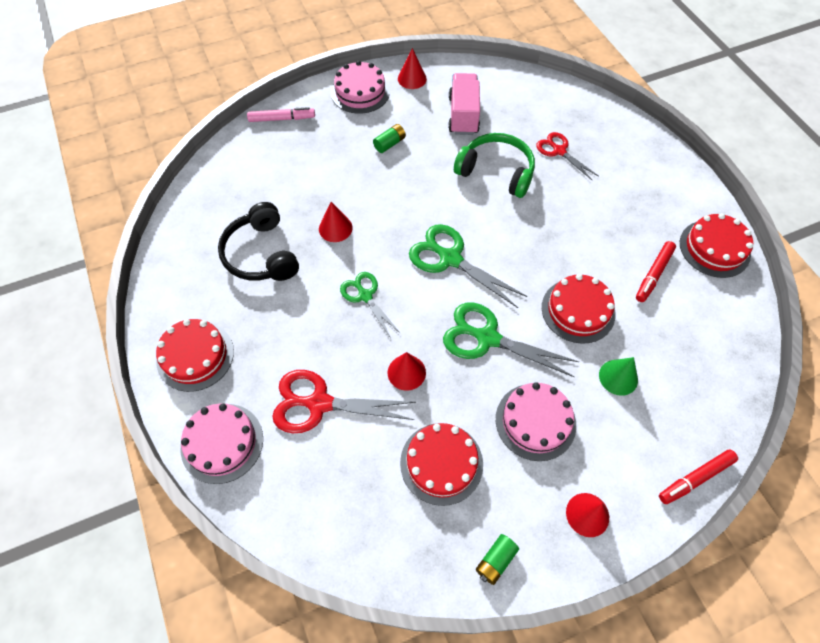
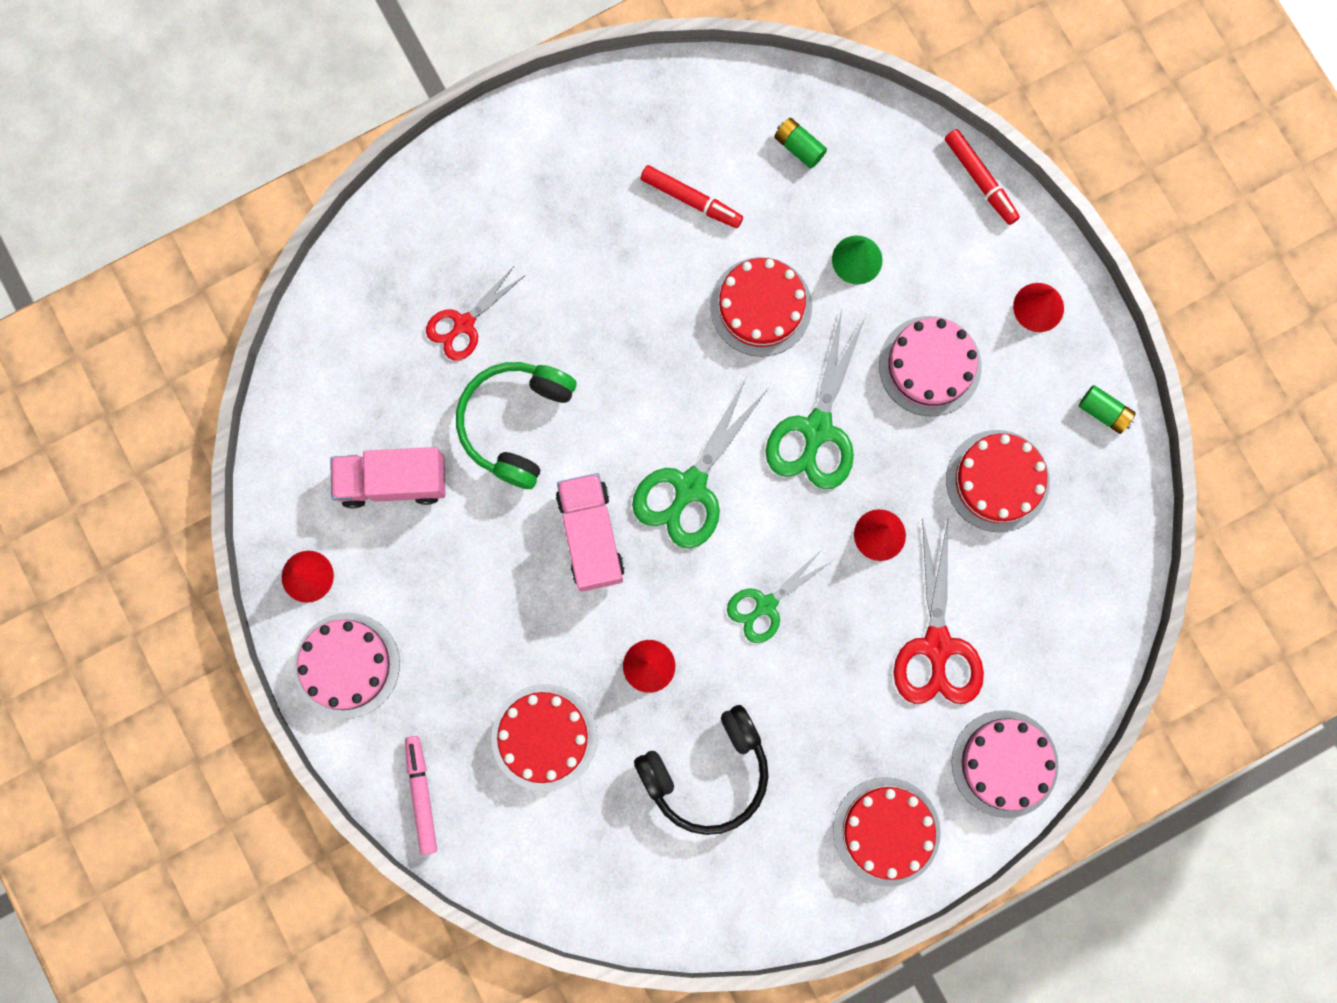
camera: 95 degrees left, 20 degrees up
(389, 144) = (467, 600): green battery -> green battery (799, 147)
(422, 204) = (591, 536): none -> pink truck
(714, 248) = (638, 111): red cake -> red cake (544, 737)

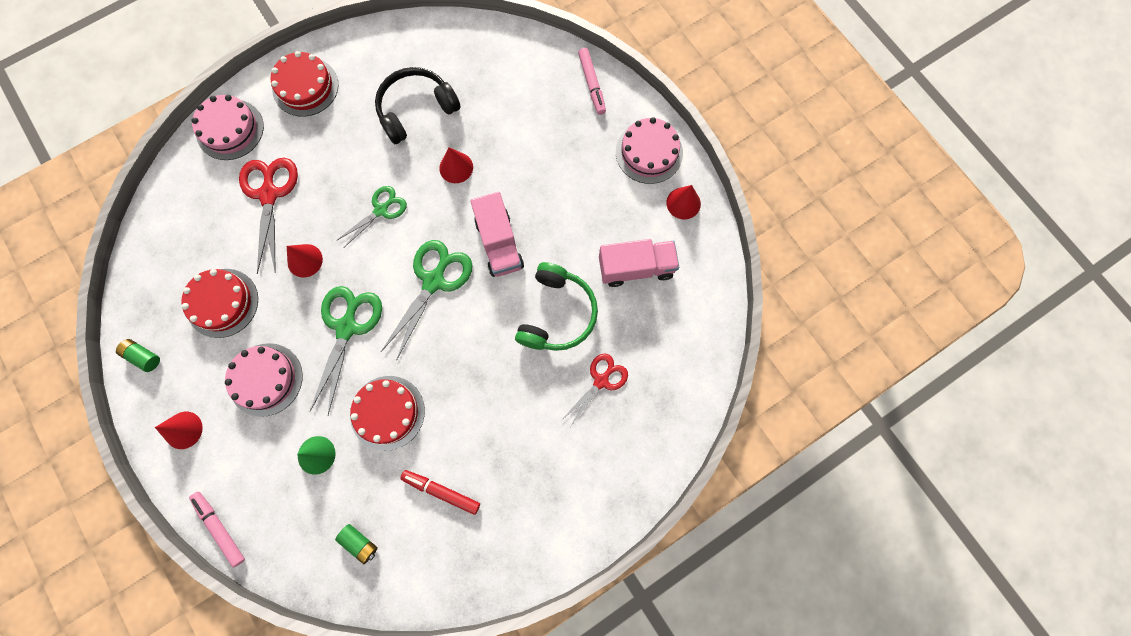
camera: 175 degrees right, 5 degrees down
(544, 737) = (519, 121): red cake -> none
(980, 180) = (220, 528): red marker -> pink marker

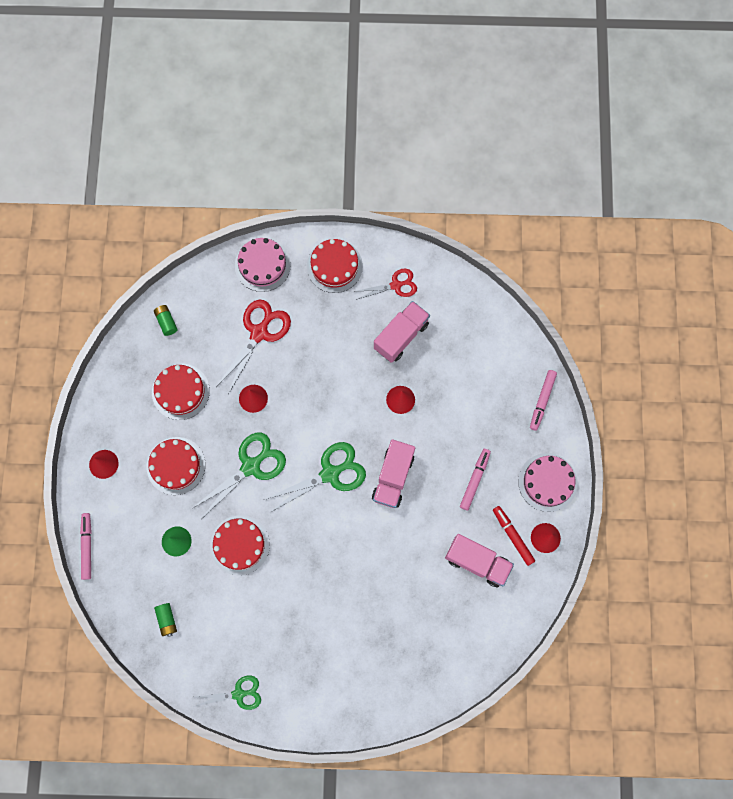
camera: 35 degrees right, 0 degrees up
(143, 356) = (108, 395): green battery -> green battery (166, 322)
(265, 379) = (176, 465): pink cake -> red cake
(381, 210) = (327, 396): green scissors -> green scissors (238, 694)
(416, 110) = (401, 336): black headphones -> pink truck
(441, 491) = (240, 624): red marker -> red marker (513, 536)
(557, 314) = (399, 556): green headphones -> none
(580, 194) = (474, 480): none -> pink marker
(601, 381) = (396, 625): red scissors -> red scissors (396, 285)

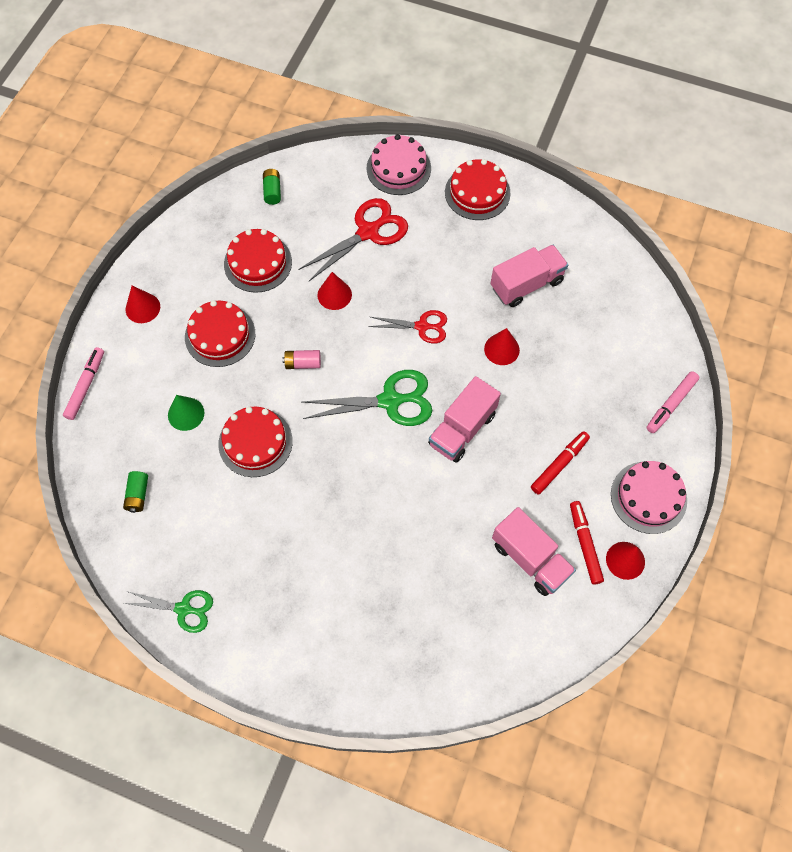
camera: 20 degrees right, 10 degrees down
(251, 466) = (303, 363): green scissors -> pink battery
(396, 285) = (539, 232): red scissors -> red scissors (422, 326)
(474, 480) = (559, 465): pink marker -> red marker

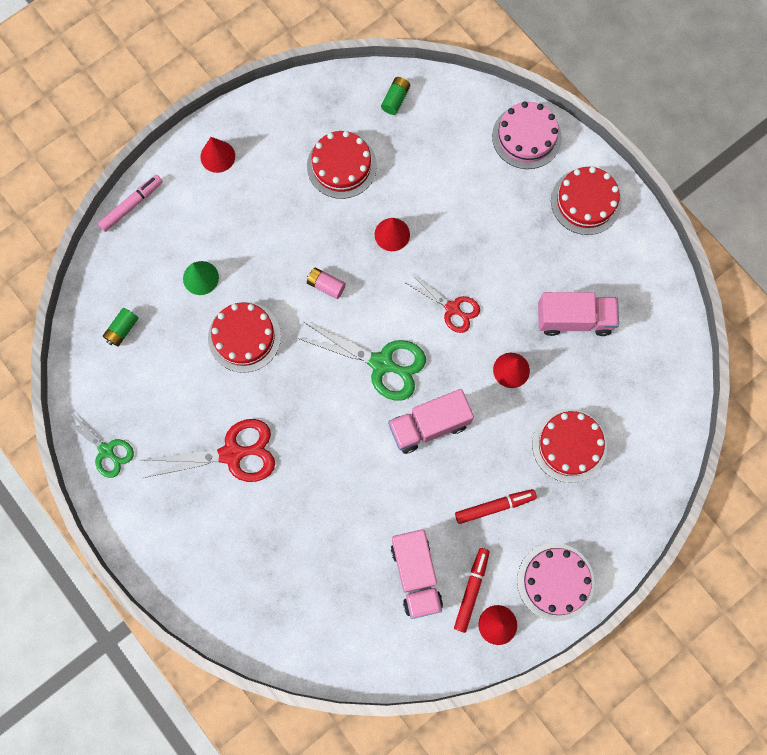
camera: 30 degrees right, 10 degrees up
(220, 335) = (269, 219): red cake -> red cake (569, 445)
(368, 232) = (459, 188): red scissors -> red scissors (232, 454)
(671, 404) = (633, 509): pink marker -> none

